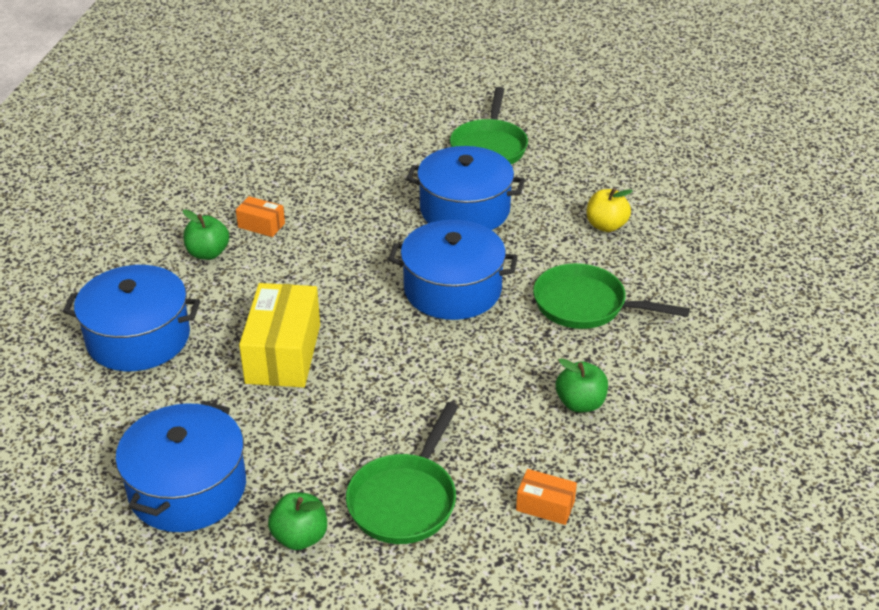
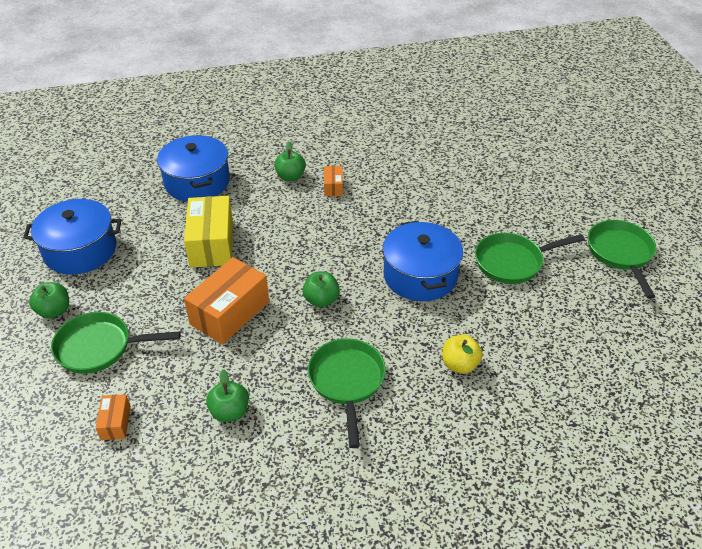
camera: 65 degrees right, 5 degrees up
(283, 353) = (212, 244): yellow box -> yellow box turned 75 degrees counterclockwise
(423, 367) = (230, 313): none -> orange box
(452, 289) = (321, 300): blue pot -> green apple
(524, 85) = (620, 253): none -> green pan

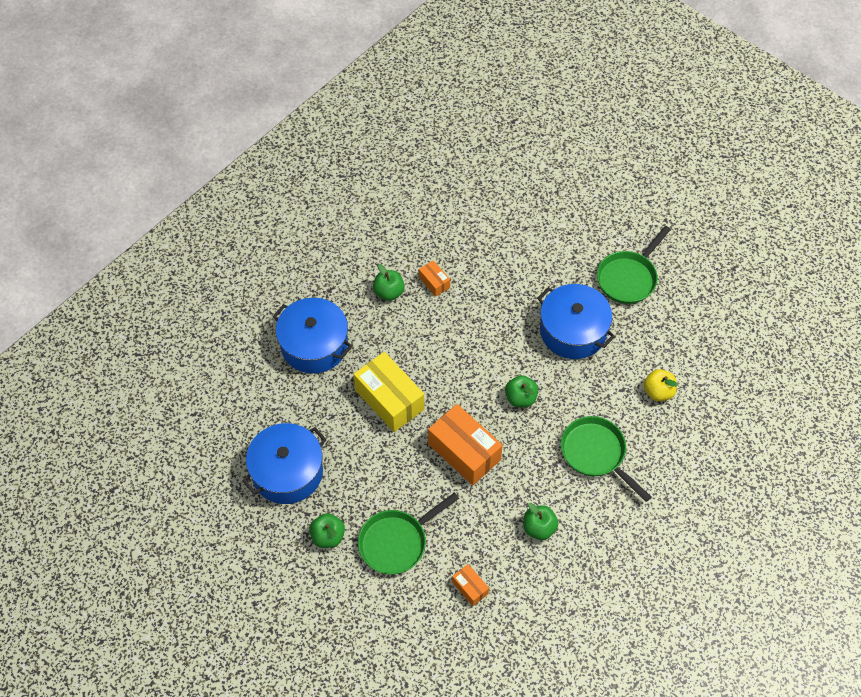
camera: 35 degrees left, 15 degrees up
(230, 313) = (464, 452): orange box -> orange box turned 45 degrees counterclockwise
(620, 253) = (697, 223): green pan -> none

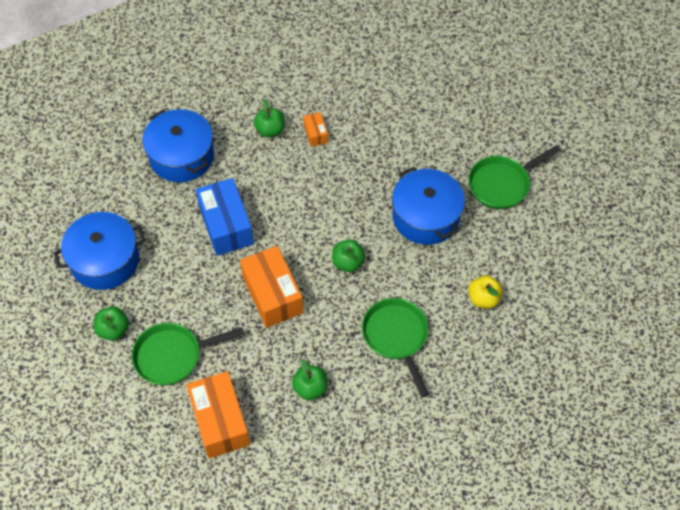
camera: 20 degrees right, 0 degrees up
(389, 399) = (226, 225): yellow box -> blue box
(470, 588) = (220, 421): orange box -> orange box, size x2.07

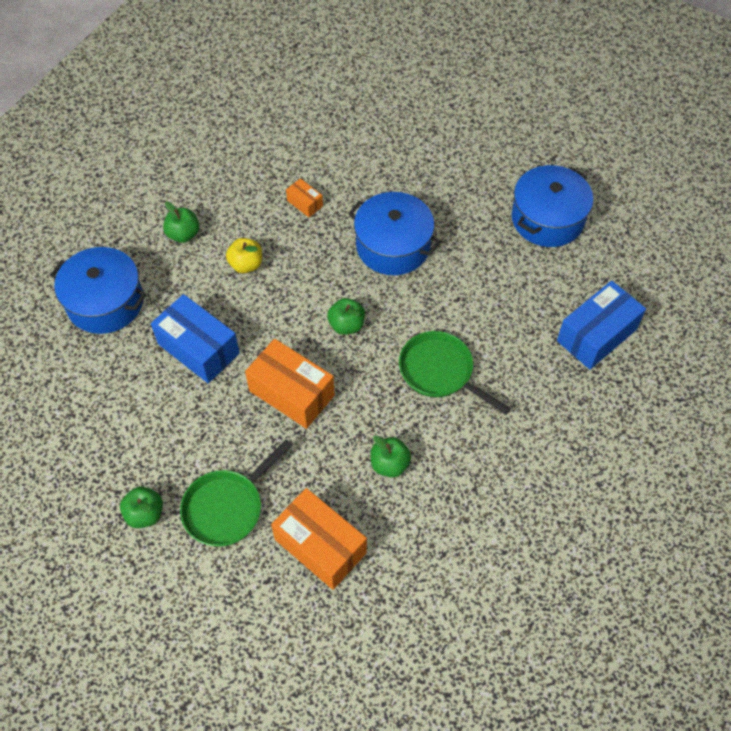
camera: 30 degrees left, 0 degrees up
(105, 260) = (89, 447): blue pot -> blue pot (547, 219)
(315, 134) = (233, 217): orange box -> orange box (305, 203)
(483, 299) = (497, 296): yellow apple -> yellow apple (246, 264)
(502, 184) = (444, 183): green pan -> none
(545, 373) = (596, 335): none -> blue box

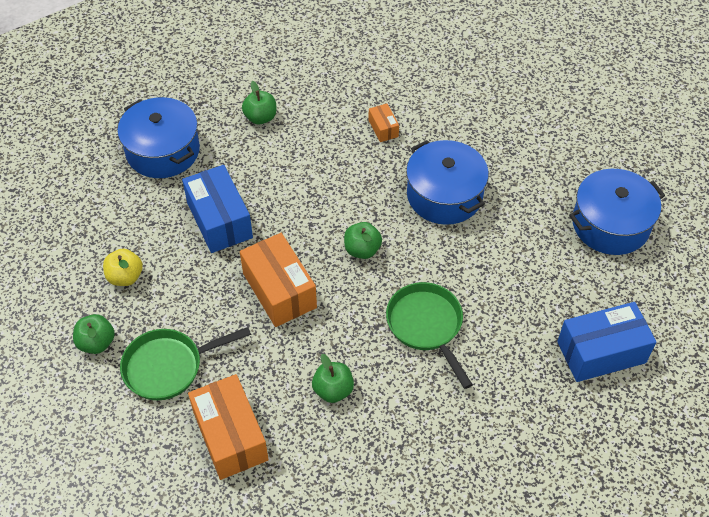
camera: 25 degrees right, 5 degrees down
(246, 264) = (301, 163): yellow apple -> yellow apple (125, 277)

